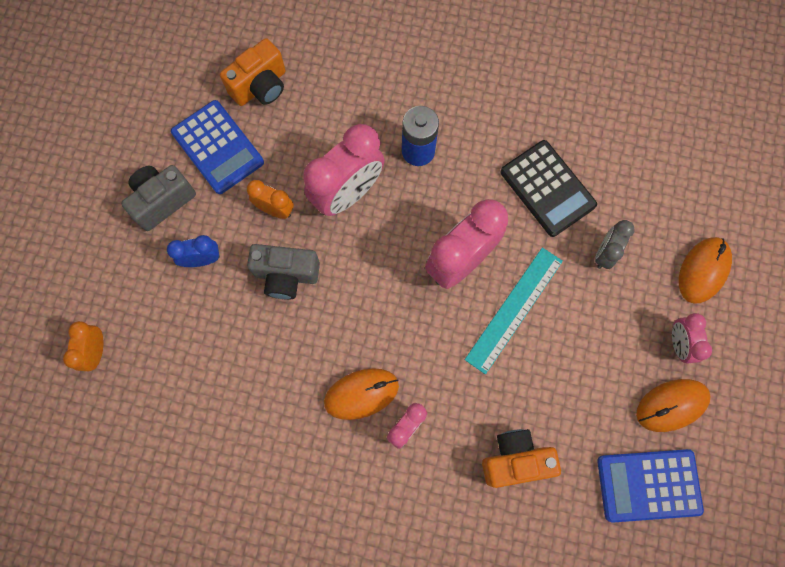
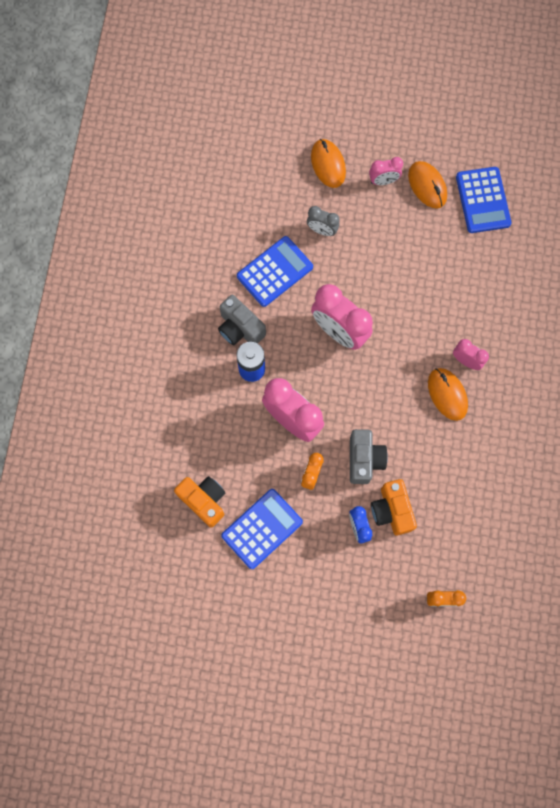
camera: 95 degrees left, 0 degrees up
(162, 201) = (312, 567): grey camera -> grey camera (240, 328)
(514, 309) = (371, 291): turquoise ruler -> none
(515, 459) = (478, 286): orange camera -> orange camera (391, 510)
(547, 188) = (274, 271): black calculator -> blue calculator
(703, 270) = (328, 164): orange mouse -> orange mouse turned 45 degrees clockwise

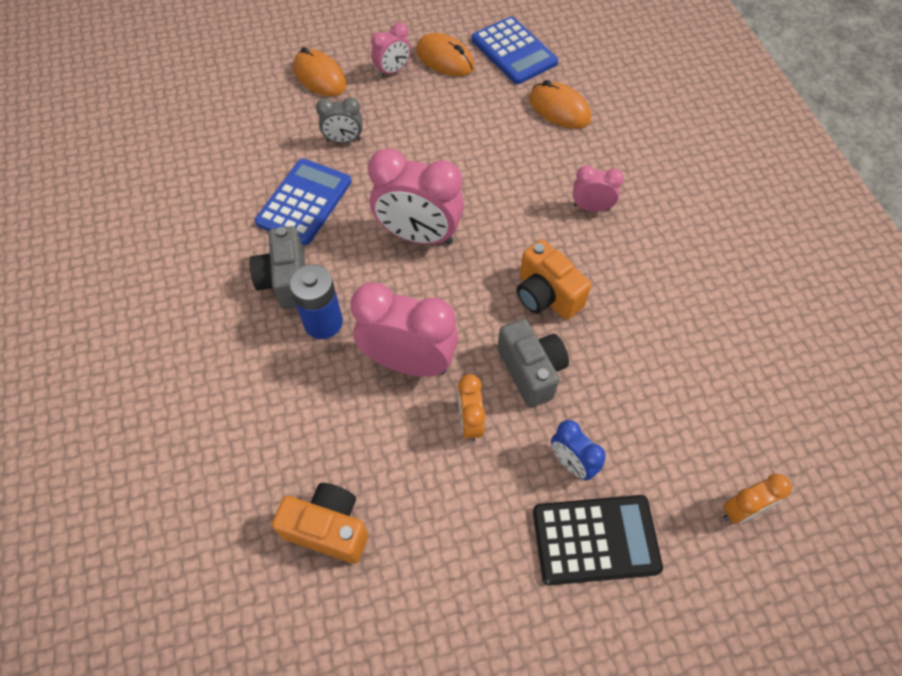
camera: 25 degrees left, 15 degrees down
(240, 328) = (286, 281): grey camera -> grey camera turned 60 degrees clockwise
(262, 528) = (435, 529): blue calculator -> none
(348, 576) = (595, 539): none -> black calculator
(391, 510) = (603, 420): orange camera -> orange camera (546, 295)
(447, 394) = (591, 252): orange mouse -> orange mouse (559, 109)

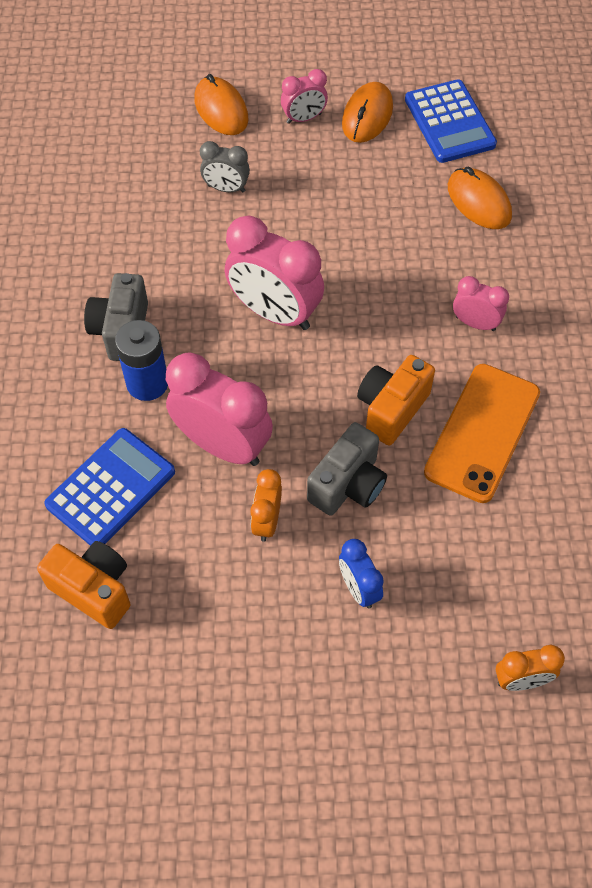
camera: 15 degrees right, 0 degrees up
(304, 202) = (164, 249): blue calculator -> blue calculator (111, 488)
(445, 59) = (367, 116): orange mouse -> orange mouse turned 60 degrees clockwise
(531, 371) = (348, 485): grey camera -> grey camera turned 45 degrees clockwise
(546, 295) = (391, 409): orange camera -> orange camera turned 60 degrees clockwise
(595, 539) = (357, 669): black calculator -> none
(630, 298) = (482, 432): none -> orange phone

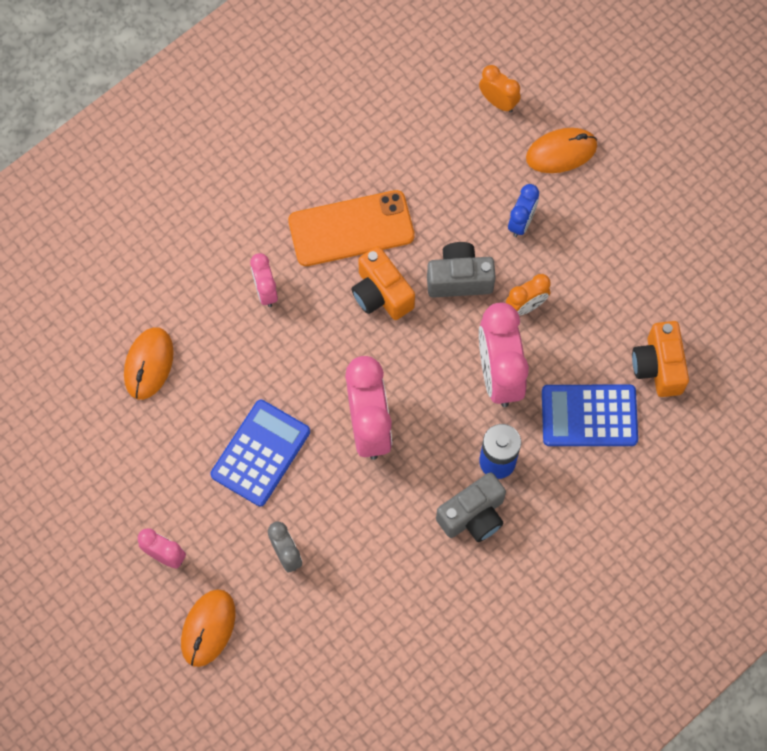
camera: 130 degrees left, 10 degrees up
(367, 116) = (123, 509): orange mouse -> orange mouse (561, 152)
(391, 409) = (381, 294): orange camera -> orange camera turned 60 degrees clockwise
(449, 122) = (80, 442): blue calculator -> blue calculator (260, 453)

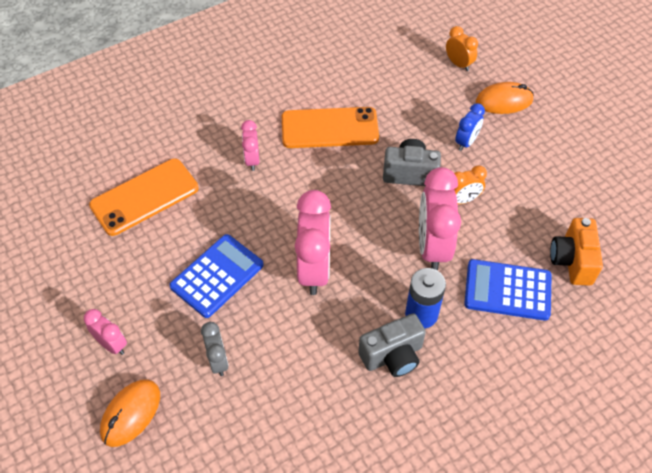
camera: 10 degrees right, 15 degrees down
(149, 364) = (144, 197): orange mouse -> orange phone
(381, 294) = (344, 175): orange camera -> none

